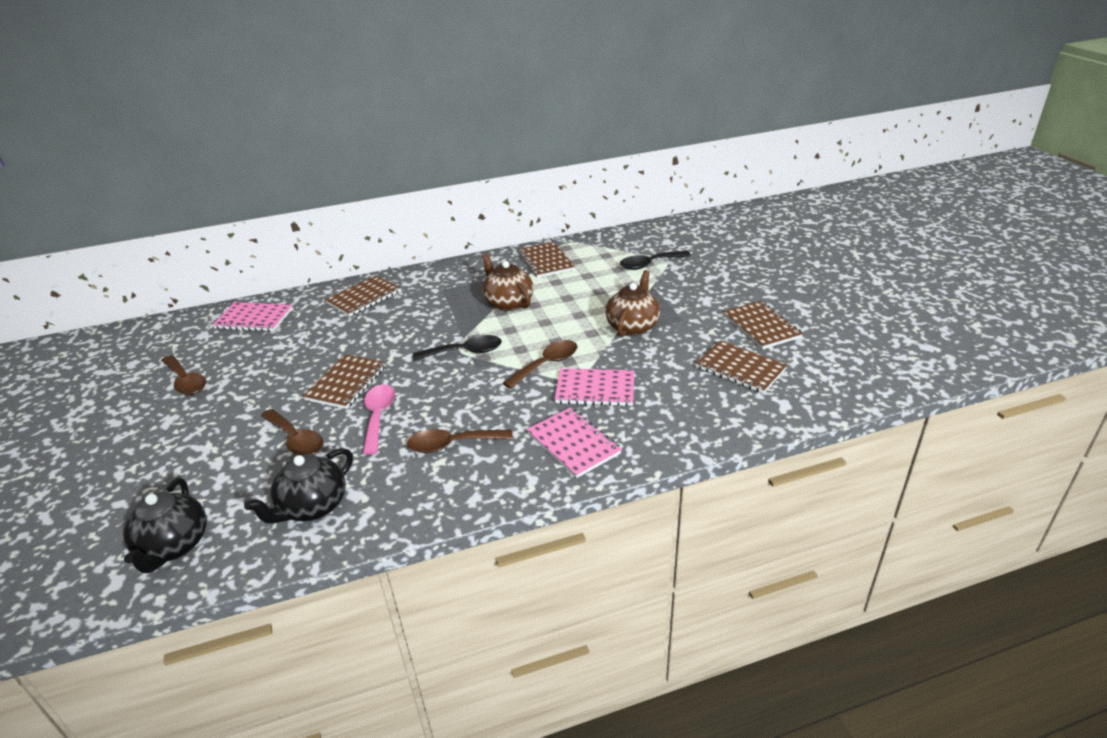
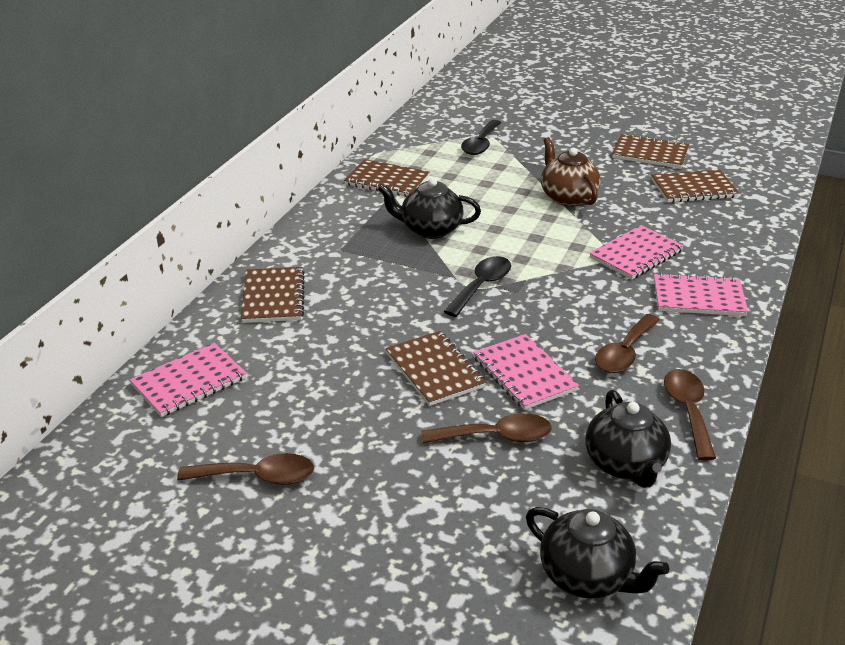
camera: 50 degrees left, 0 degrees up
(378, 416) = (524, 374): pink spoon -> pink notebook
(508, 303) = (430, 229): brown teapot -> black teapot
(547, 364) = (566, 258): brown spoon -> brown spoon (688, 411)

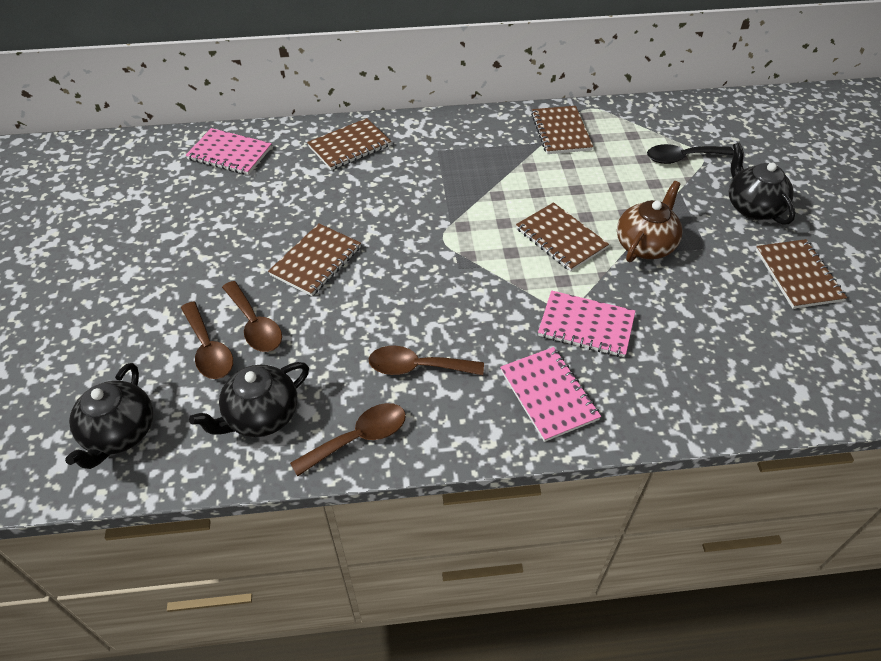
camera: 60 degrees right, 15 degrees up
(257, 477) = (151, 225): brown spoon -> brown spoon (209, 349)
(430, 229) = (508, 184): black teapot -> black teapot (752, 207)
(481, 286) = (449, 244): black spoon -> none
(524, 374) = (344, 313): pink notebook -> none
(693, 189) = (760, 331): brown notebook -> brown notebook (560, 238)

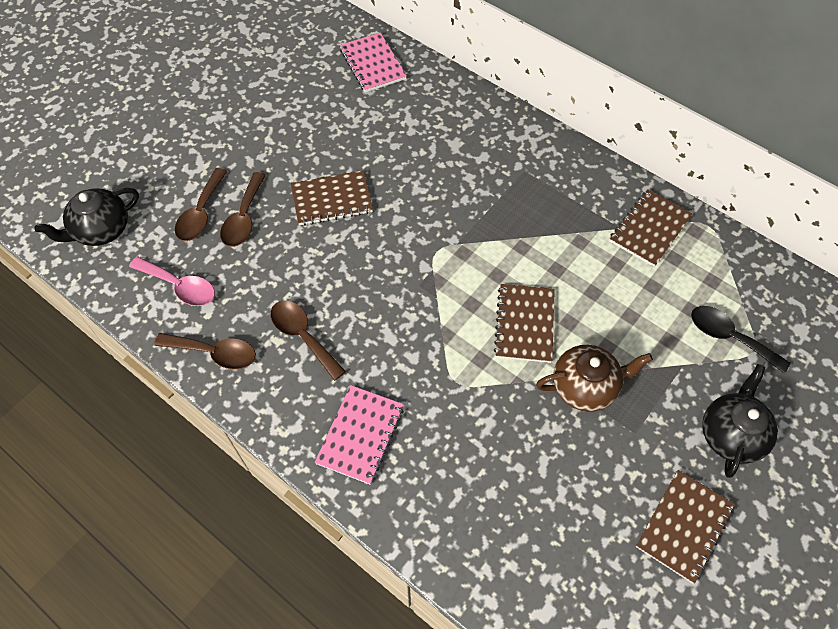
camera: 45 degrees right, 10 degrees up
(261, 416) = (180, 286): black teapot -> pink spoon
(350, 146) = (462, 118): brown notebook -> none
(586, 326) = (452, 409): pink notebook -> none

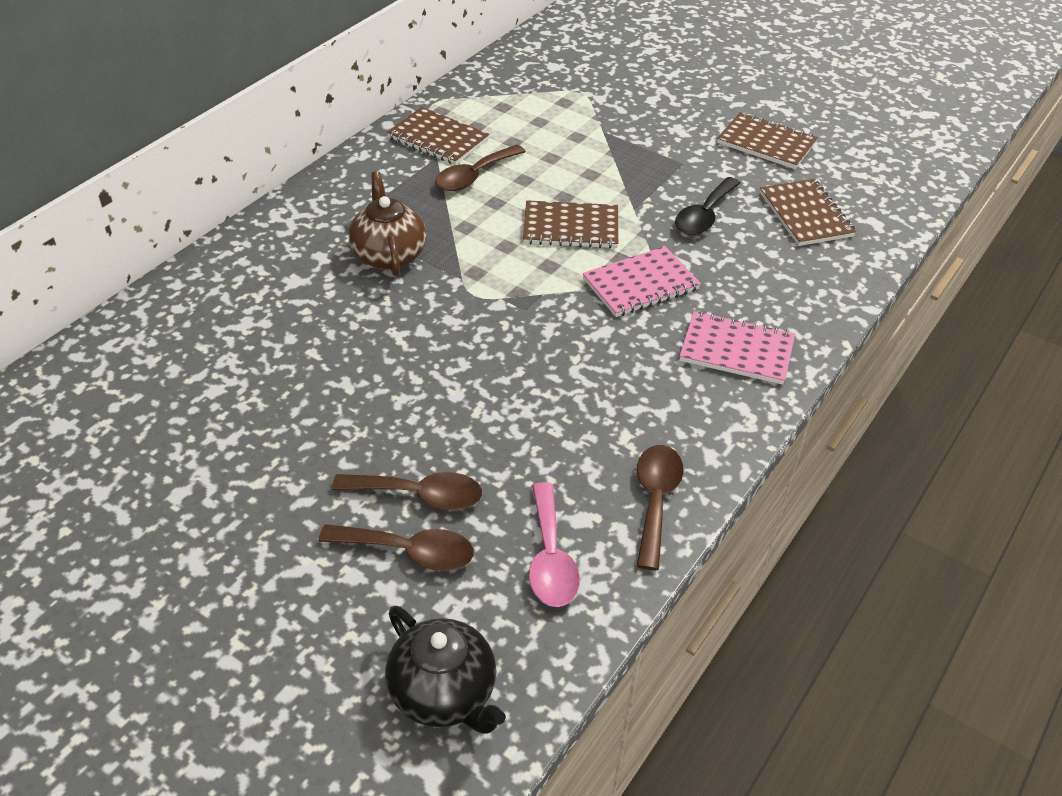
camera: 95 degrees left, 15 degrees down
(180, 286) = (550, 558): pink spoon -> pink spoon turned 150 degrees clockwise
(303, 336) = (614, 410): brown spoon -> brown spoon (474, 176)
(332, 200) = (387, 398): brown notebook -> brown notebook (806, 215)
(372, 64) = (114, 368): pink notebook -> pink notebook (641, 284)
(585, 387) = (639, 190): brown teapot -> brown teapot (388, 255)
(729, 337) = (568, 103): black spoon -> black spoon (704, 215)
(731, 434) = (670, 112): black teapot -> none

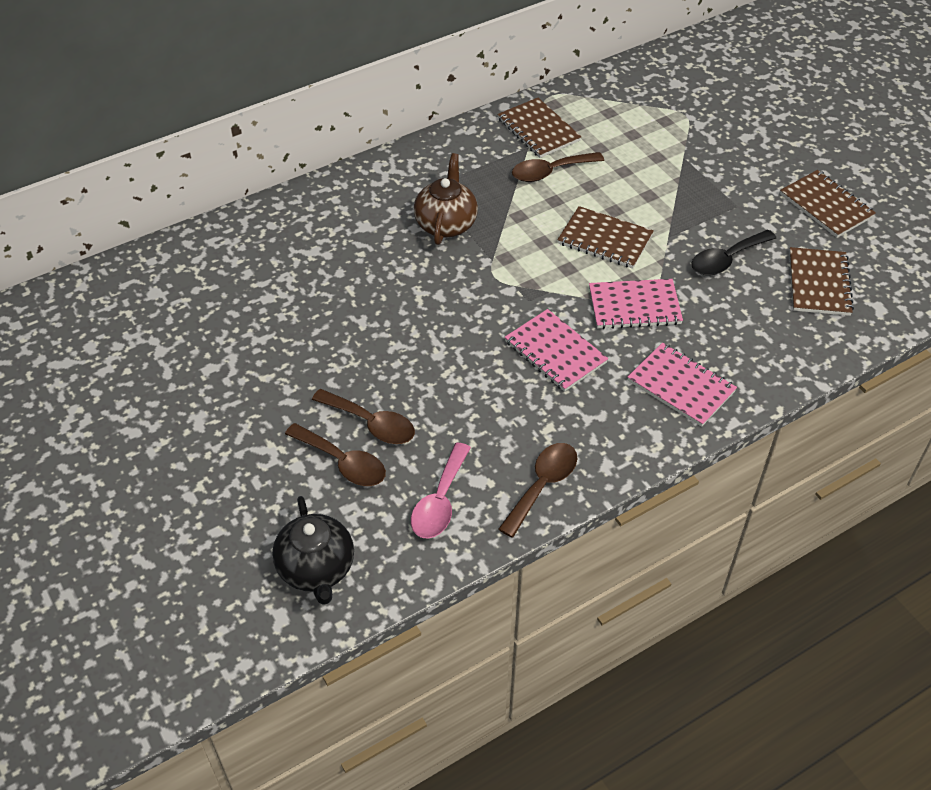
camera: 25 degrees right, 5 degrees up
(585, 354) = (555, 352): none -> pink notebook

